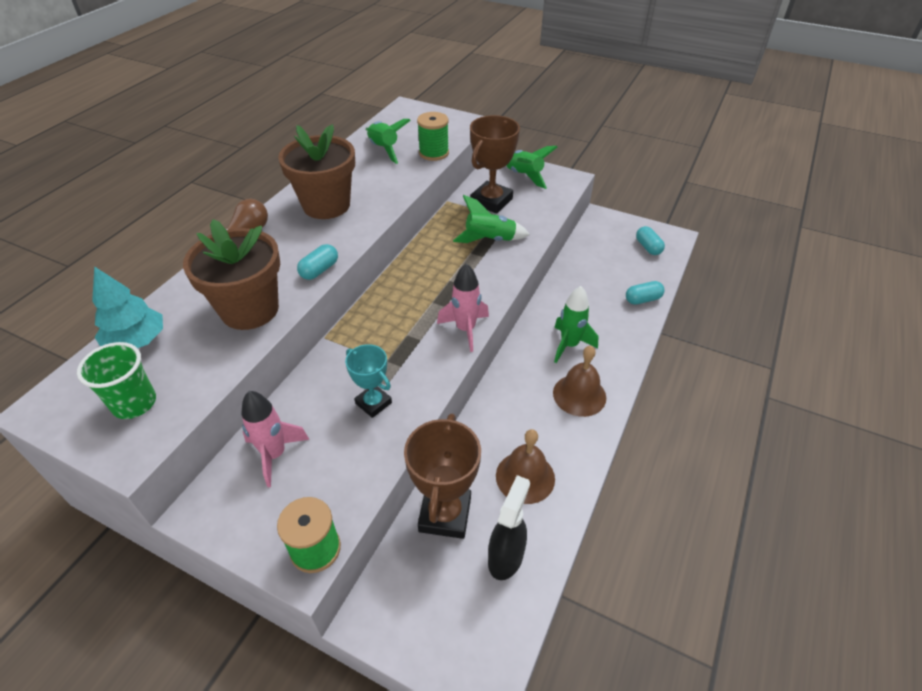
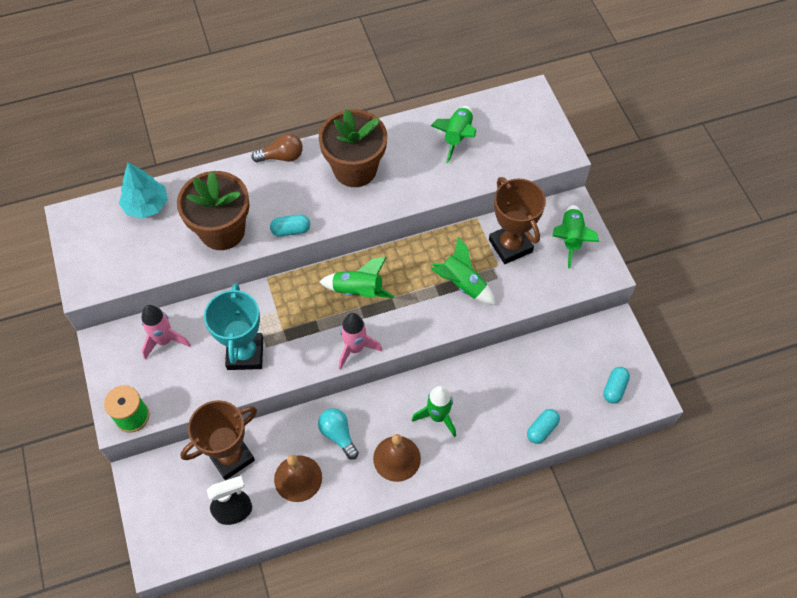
camera: 45 degrees right, 15 degrees up
(134, 403) = (111, 253): green cup -> none
(373, 403) = (245, 354): turquoise trophy -> turquoise trophy, size x1.67
(417, 293) = (358, 291): none -> green rocket
(434, 153) = (490, 171): green spool -> none
(491, 201) = (510, 246): brown trophy -> brown trophy turned 75 degrees clockwise
(515, 417) = (338, 435): none -> turquoise light bulb
(642, 299) = (542, 429): turquoise capsule -> turquoise capsule turned 75 degrees counterclockwise

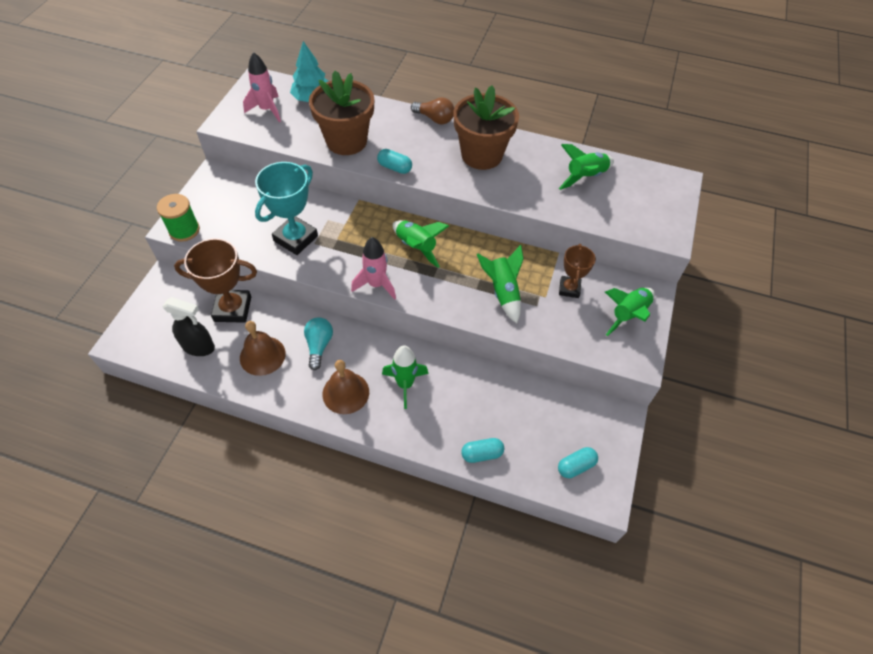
camera: 35 degrees right, 5 degrees down
(164, 340) = (252, 197): pink rocket -> pink rocket (267, 110)
(510, 246) = (569, 289): brown trophy -> brown trophy, size x0.60

